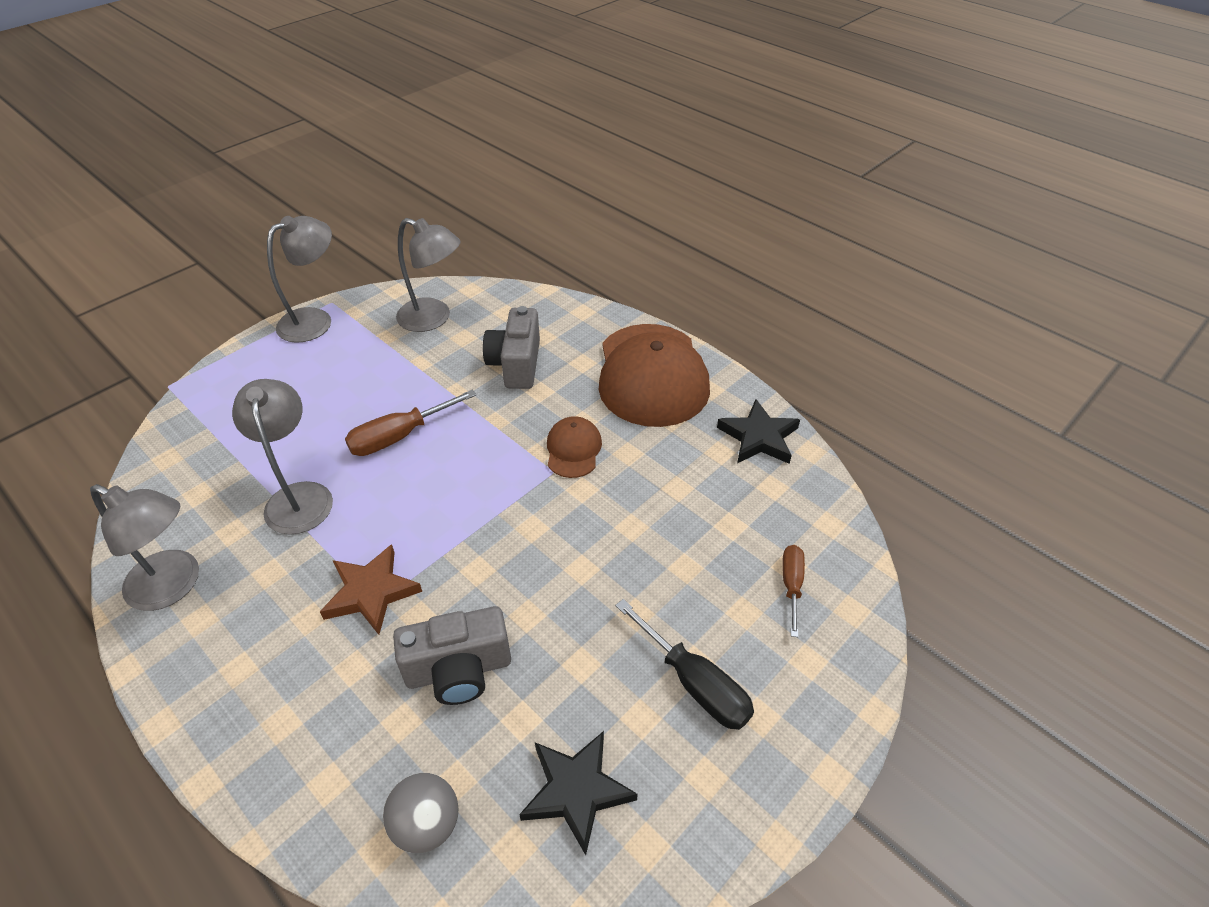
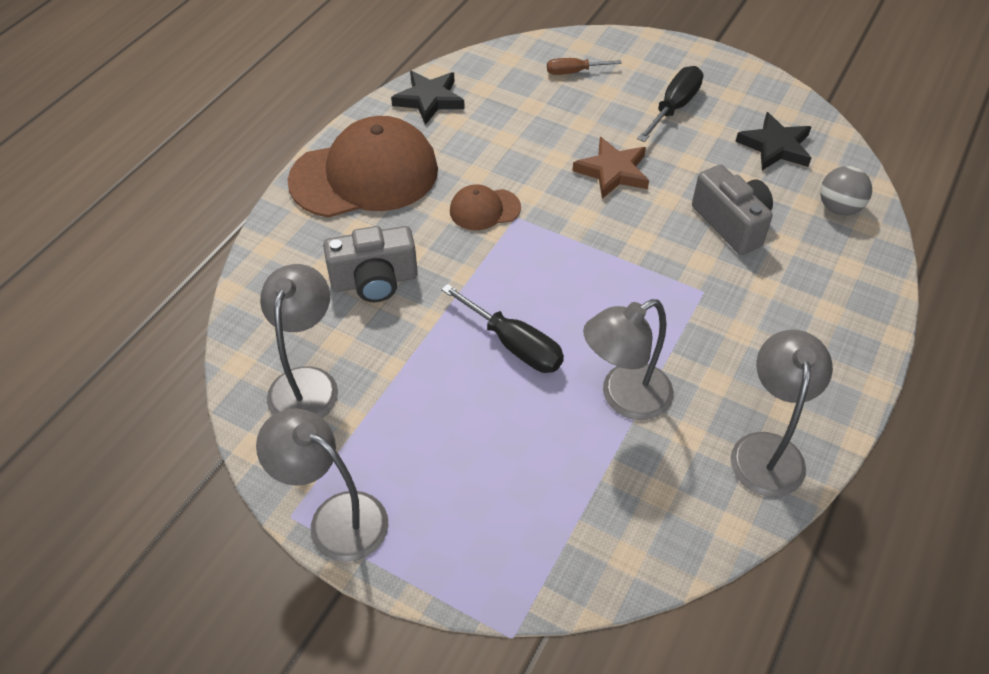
camera: 105 degrees left, 5 degrees up
(371, 592) = (697, 299): brown star -> brown star (613, 171)
(399, 436) = (514, 344): brown screwdriver -> black screwdriver

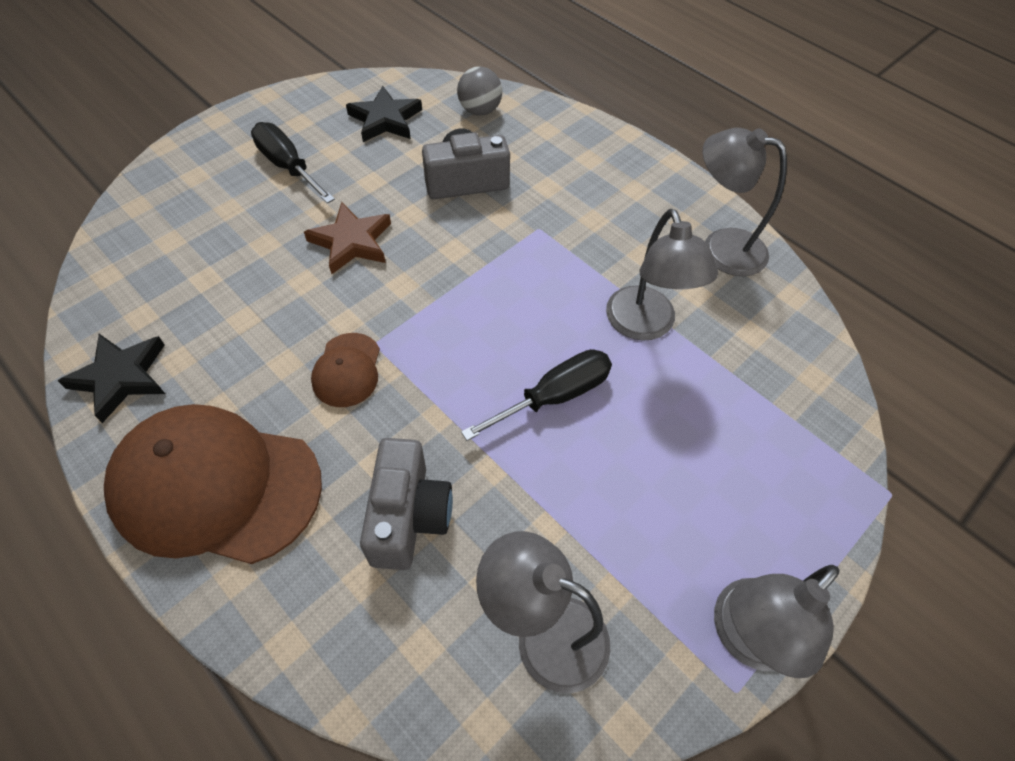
camera: 75 degrees left, 5 degrees up
(365, 175) = (216, 486): brown cap -> brown cap turned 75 degrees counterclockwise
(574, 72) = (176, 225): brown screwdriver -> none

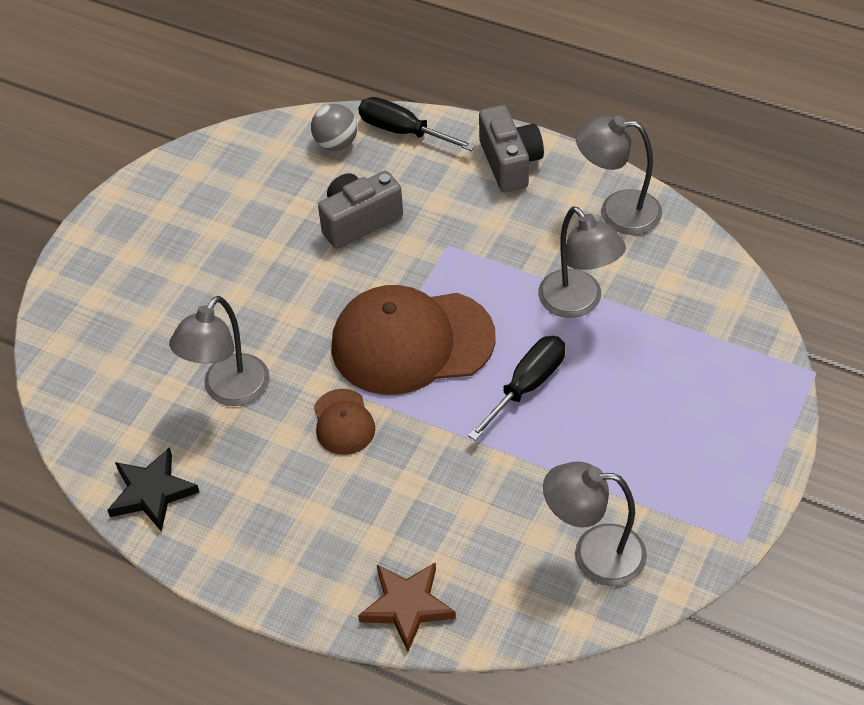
camera: 15 degrees left, 5 degrees down
(216, 486) = (288, 544): brown cap -> brown cap (412, 342)
(288, 166) = (180, 260): black screwdriver -> black screwdriver (403, 131)
(351, 242) = (284, 312): brown star -> brown star (407, 606)
(385, 120) = (247, 182): black star -> none
(408, 516) = (454, 512): grey camera -> grey camera (510, 163)
(745, 637) = (737, 507): grey lamp -> grey lamp (228, 391)

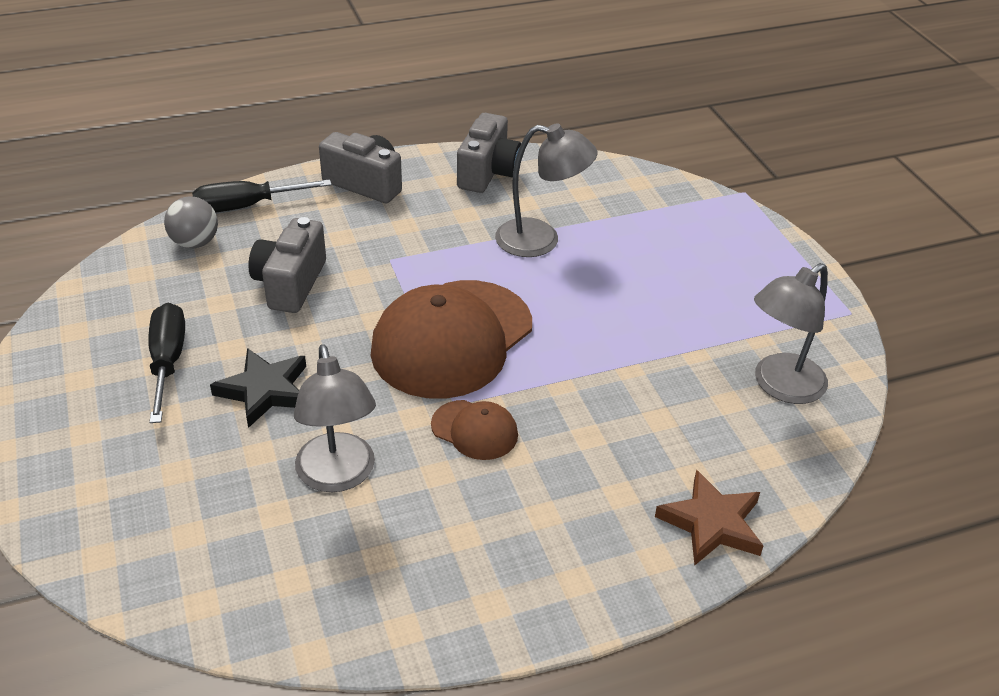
camera: 50 degrees left, 10 degrees down
(152, 492) = (373, 610): black star -> black star (264, 391)
(527, 386) = (580, 313): black screwdriver -> black screwdriver (168, 361)
(617, 212) = (488, 172): grey lamp -> grey camera

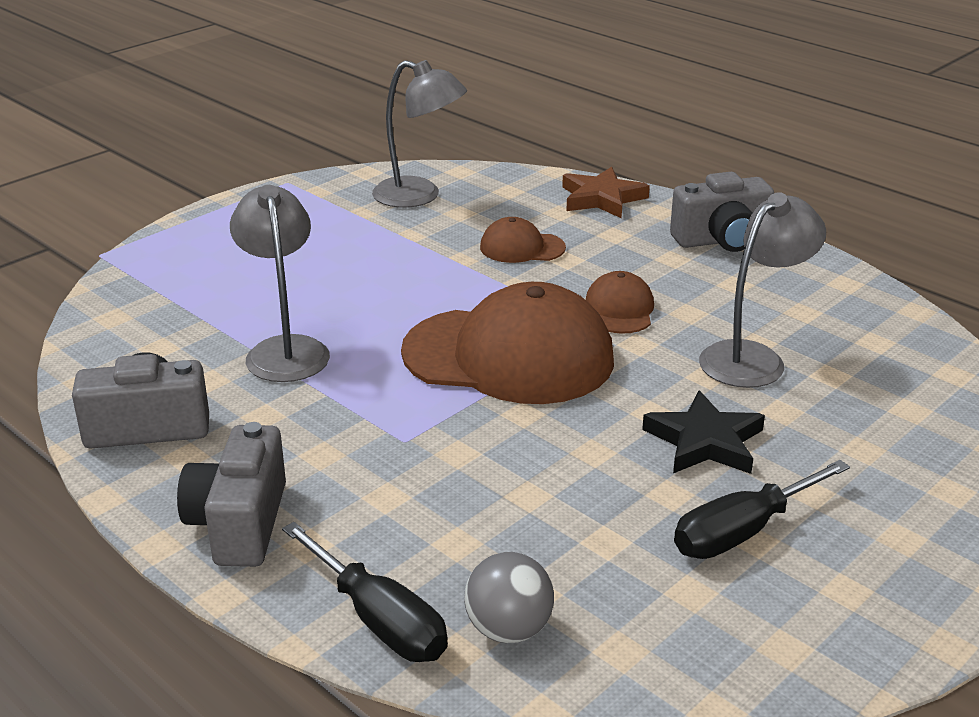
camera: 115 degrees left, 10 degrees down
(290, 284) = (519, 498): grey camera -> grey camera (722, 240)
(628, 415) = (522, 247): none -> brown cap

